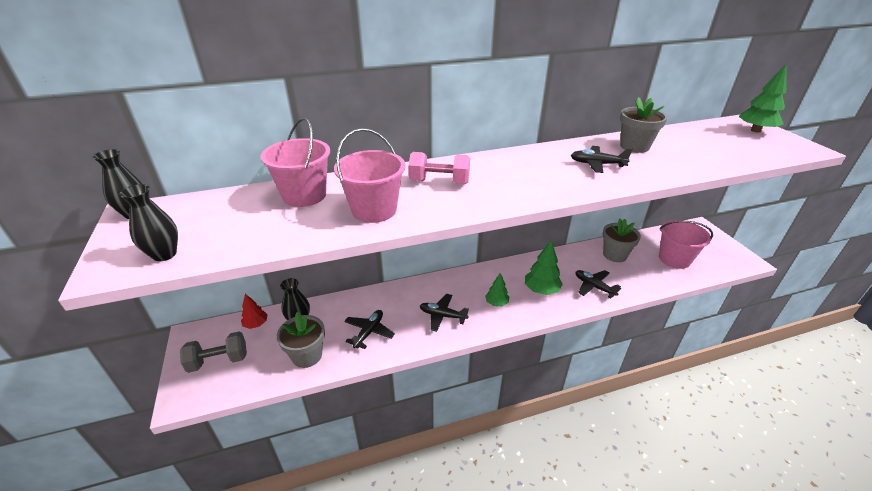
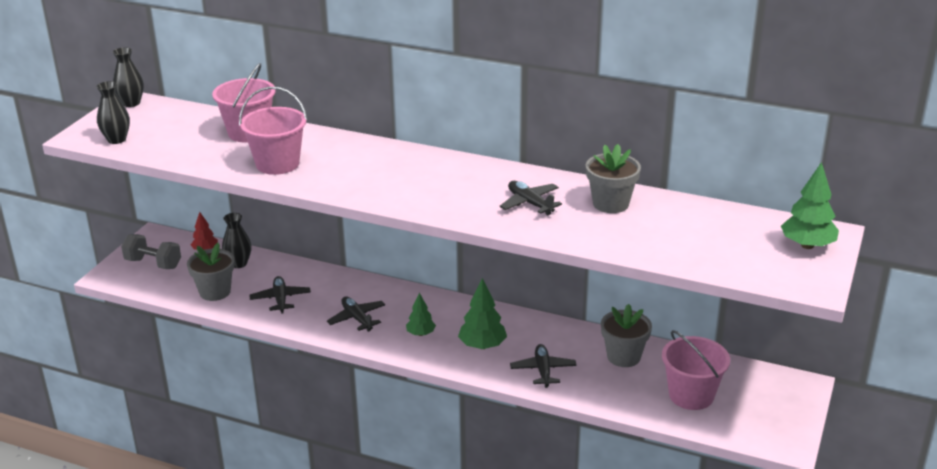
camera: 40 degrees right, 5 degrees down
(369, 332) = (280, 299): black plane -> black plane turned 75 degrees counterclockwise
(439, 182) = (361, 162): pink dumbbell -> none

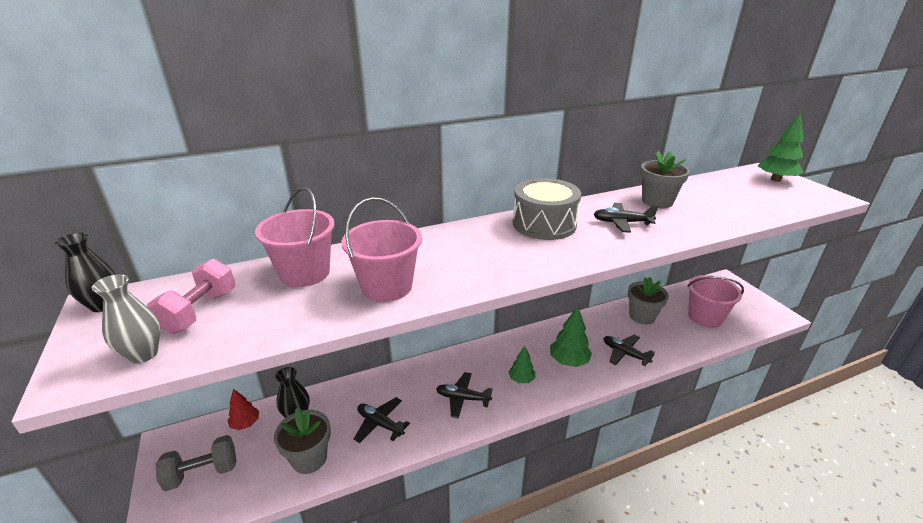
camera: 45 degrees left, 0 degrees up
(117, 139) = (143, 354): black vase -> grey vase
(167, 129) = (200, 311): none -> pink dumbbell
(465, 174) = (544, 224): none -> grey drum

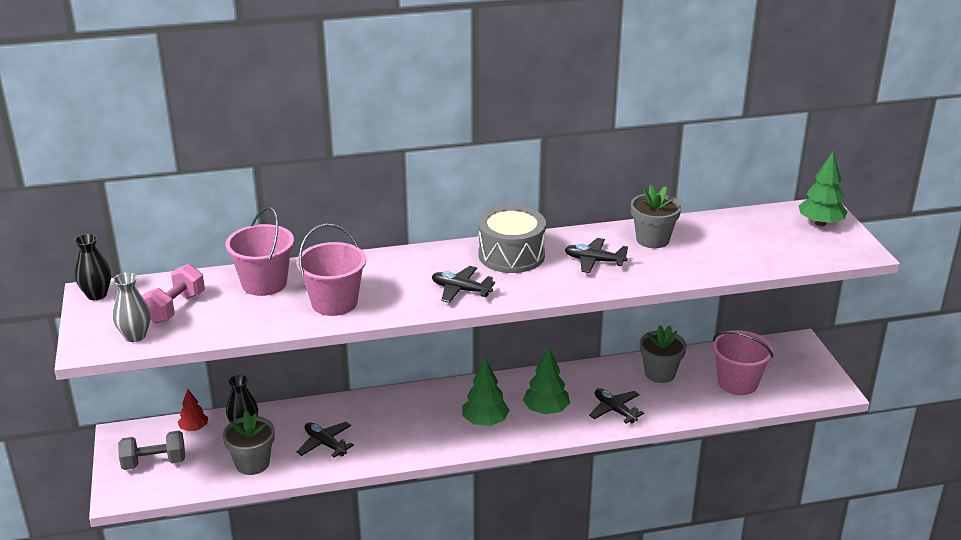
camera: 10 degrees right, 0 degrees up
(462, 398) = (415, 432): black plane -> black plane (461, 290)
(521, 379) = (485, 422): green tree -> green tree, size x1.60

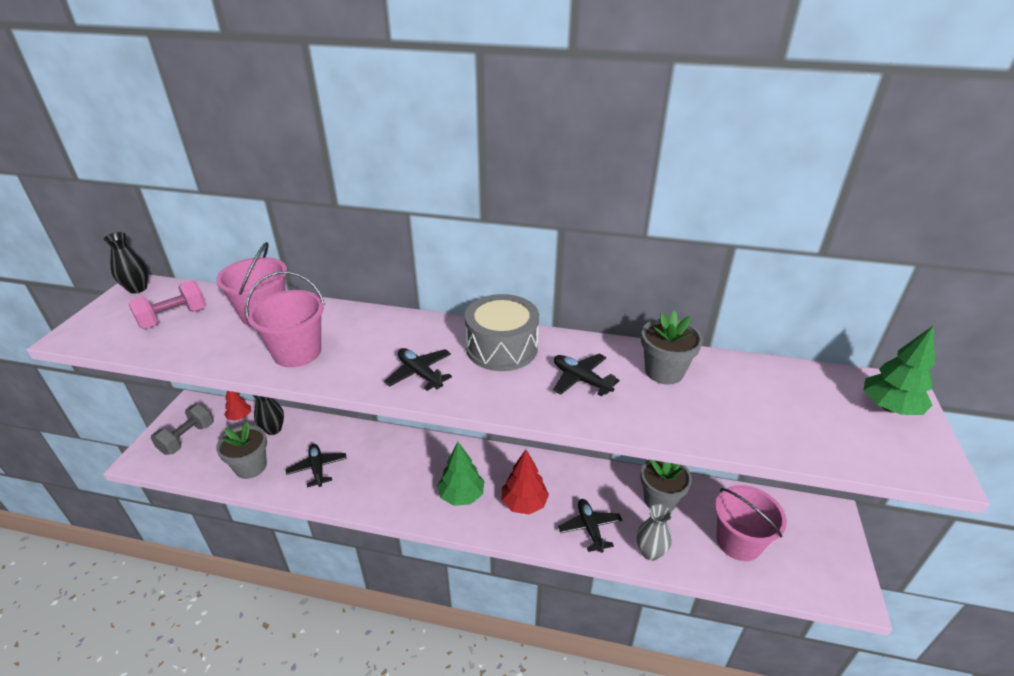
camera: 25 degrees right, 5 degrees up
(135, 336) = (115, 336): grey vase -> grey vase (650, 552)
(154, 462) = (187, 438): grey dumbbell -> grey dumbbell turned 75 degrees counterclockwise
(546, 410) = (524, 503): green tree -> red tree

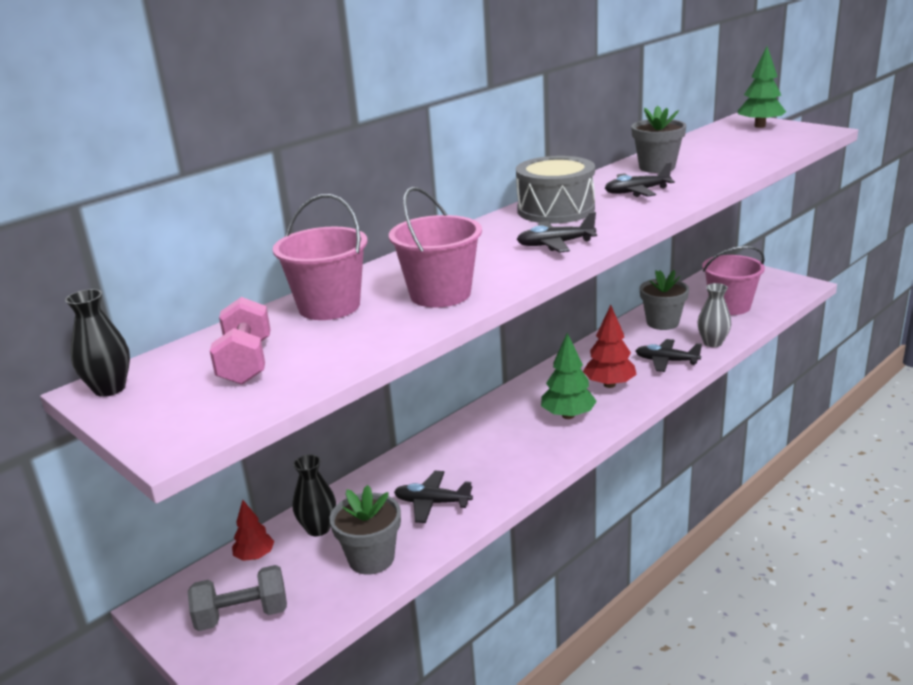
camera: 55 degrees left, 10 degrees down
(187, 438) = (242, 615): grey dumbbell -> grey dumbbell turned 75 degrees counterclockwise

